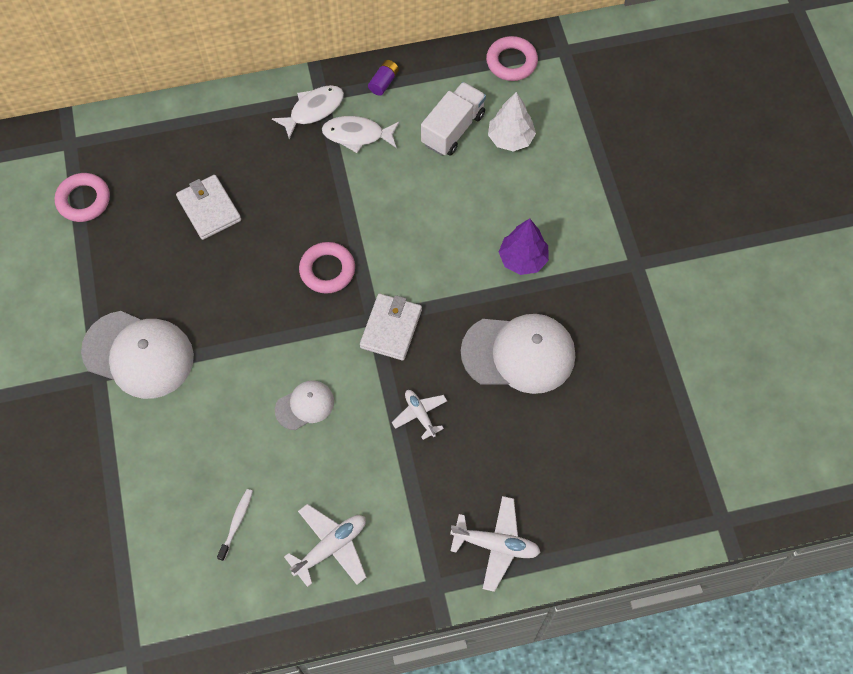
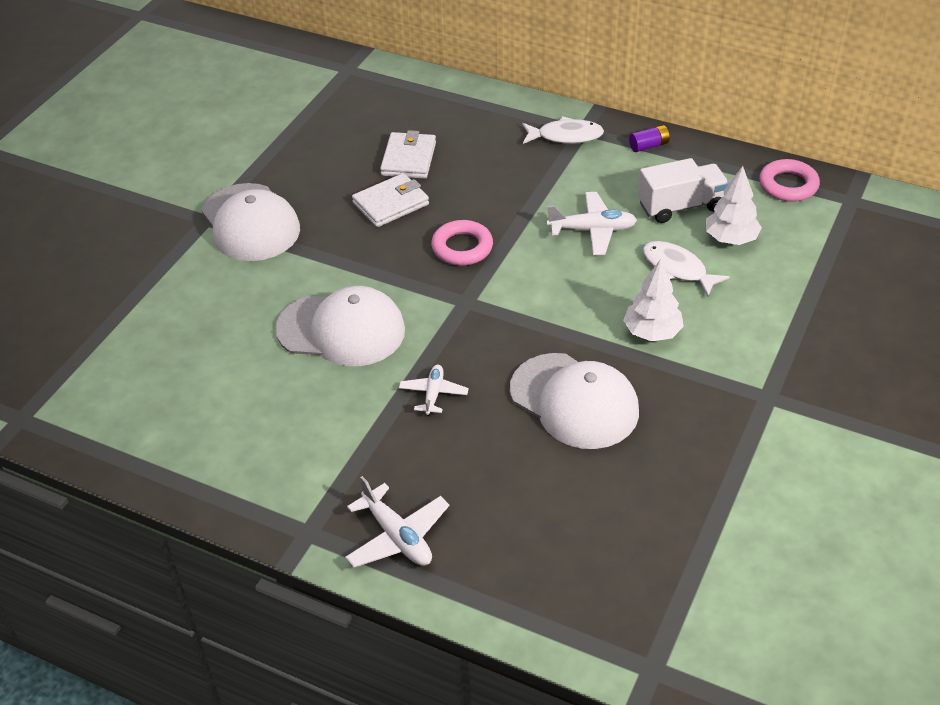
camera: 40 degrees right, 20 degrees down
(83, 200) = (319, 107): pink ring -> none
(236, 523) = (197, 378): white toothbrush -> none
(305, 405) = (341, 330): white cap -> white cap, size x1.91
(331, 547) = (252, 444): white plane -> white plane (592, 230)
(357, 135) = (586, 170): white fish -> white fish (677, 269)
(391, 328) = (474, 317): white wallet -> white wallet (391, 204)
(523, 259) = (652, 332): purple tree -> white tree

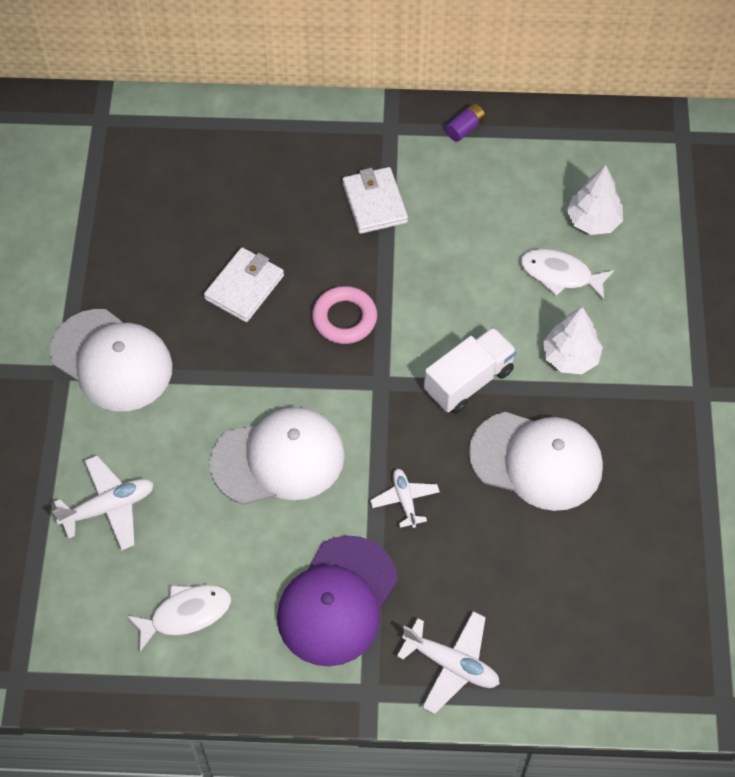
camera: 25 degrees left, 15 degrees up
(324, 451) = (337, 601): none -> purple cap
(408, 159) = (232, 223): white wallet -> white wallet (374, 203)
(566, 136) = (377, 141): white fish -> white fish (186, 614)
(592, 230) = (460, 254): white plane -> white plane (108, 507)
(681, 206) = (530, 196): white truck -> white truck (469, 381)
(788, 185) = (618, 137): pink ring -> none

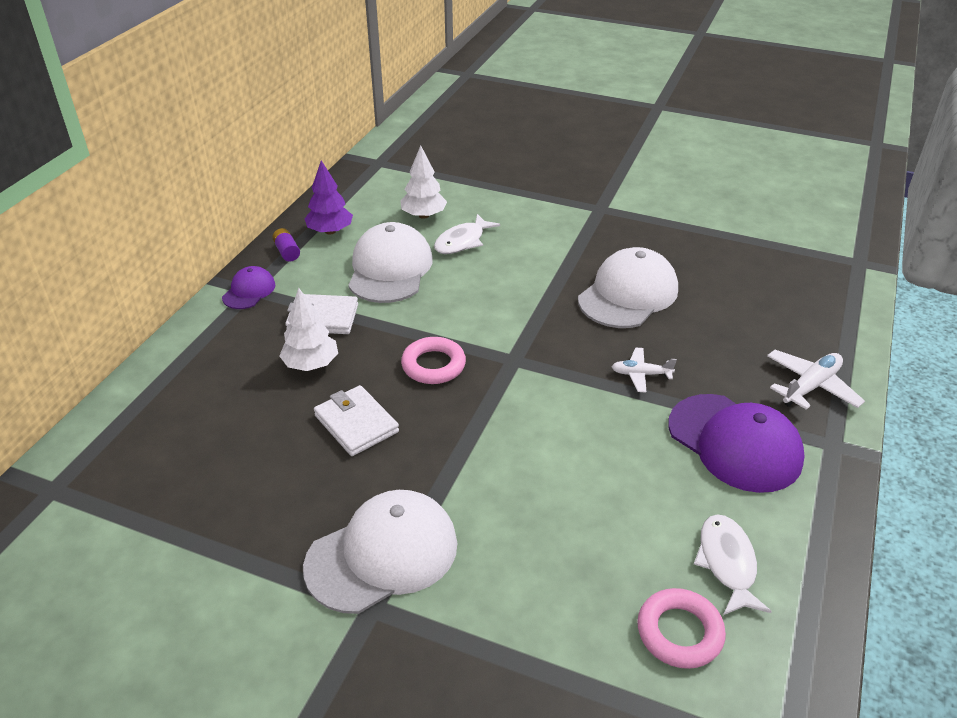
camera: 70 degrees left, 20 degrees down
(104, 589) = (679, 632): none -> pink ring
(108, 507) = (574, 603): white plane -> none
(278, 459) = (566, 446): white cap -> white cap (390, 269)
(388, 127) = (249, 291): none -> purple cap
(469, 381) = (537, 310): white truck -> none
(519, 149) = (330, 231): none -> purple tree
(570, 357) = (540, 255): white tree -> white tree (311, 364)

